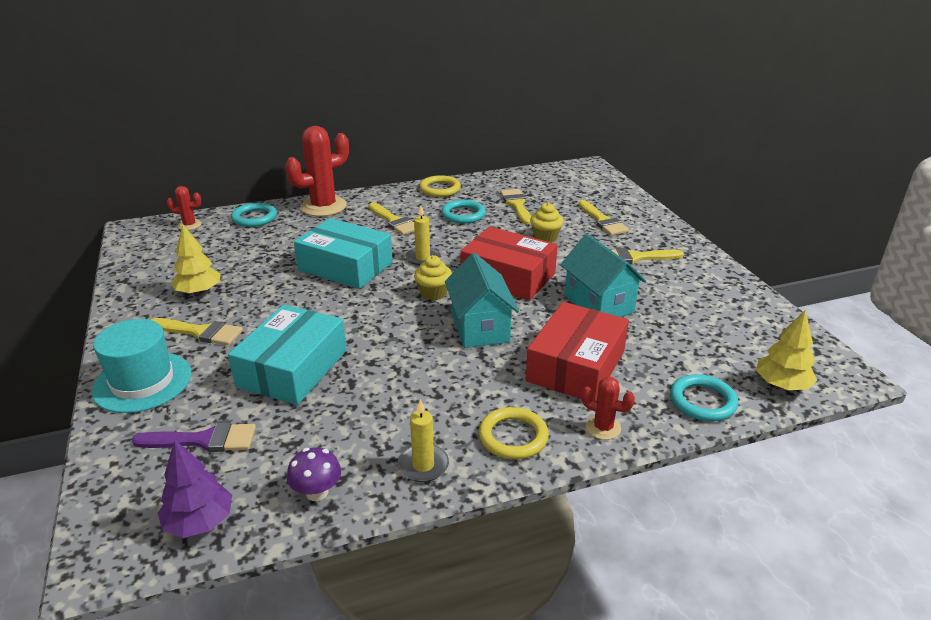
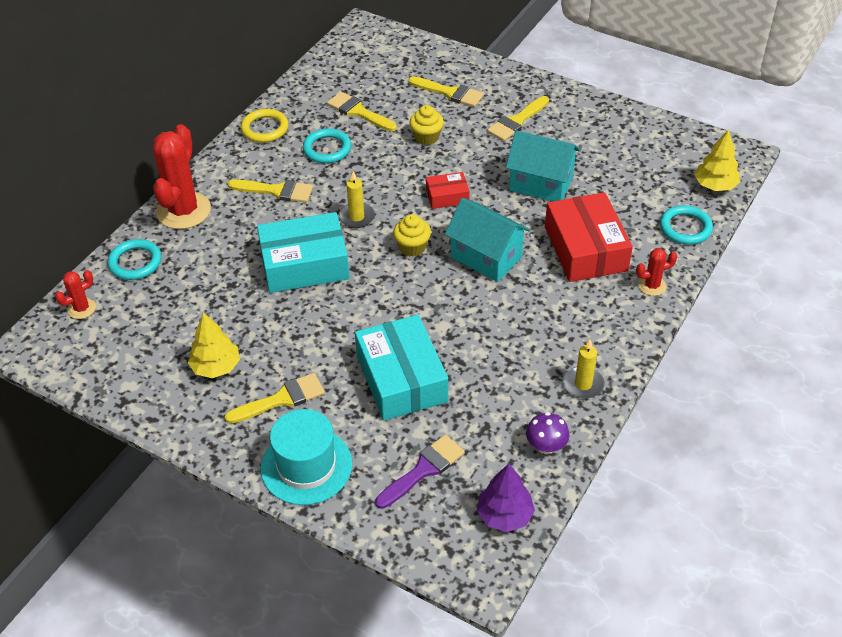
camera: 40 degrees left, 15 degrees up
(508, 276) = (447, 196): red box -> red box, size x0.50
(513, 437) = (610, 328): yellow ring -> none

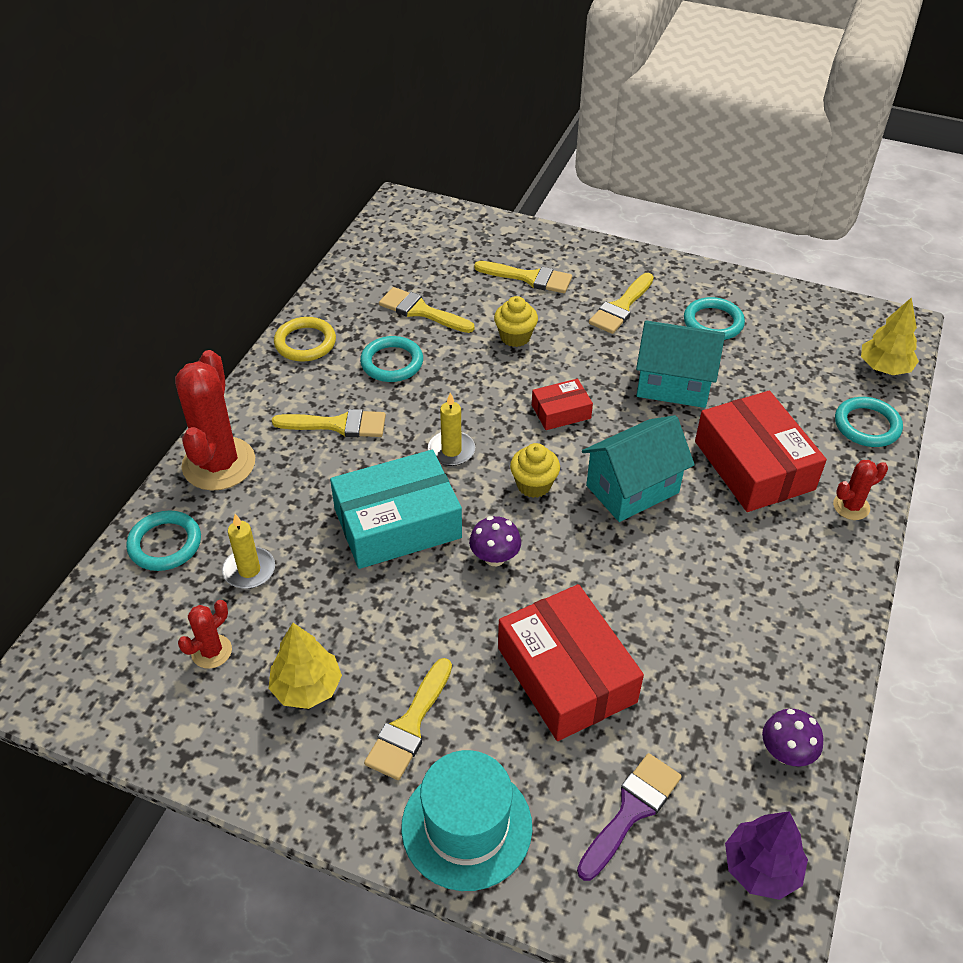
camera: 10 degrees left, 0 degrees up
(81, 308) = (100, 620): red cactus -> red cactus (211, 651)
(282, 399) = (409, 726): yellow brush -> yellow brush turned 150 degrees clockwise
(370, 295) = (494, 557): none -> purple mushroom
(401, 378) = (566, 675): turquoise box -> red box
(486, 257) = (632, 489): turquoise house -> turquoise house turned 60 degrees counterclockwise
(583, 384) = (807, 654): yellow candle -> yellow candle (249, 570)
(587, 139) = (713, 322): none -> turquoise ring

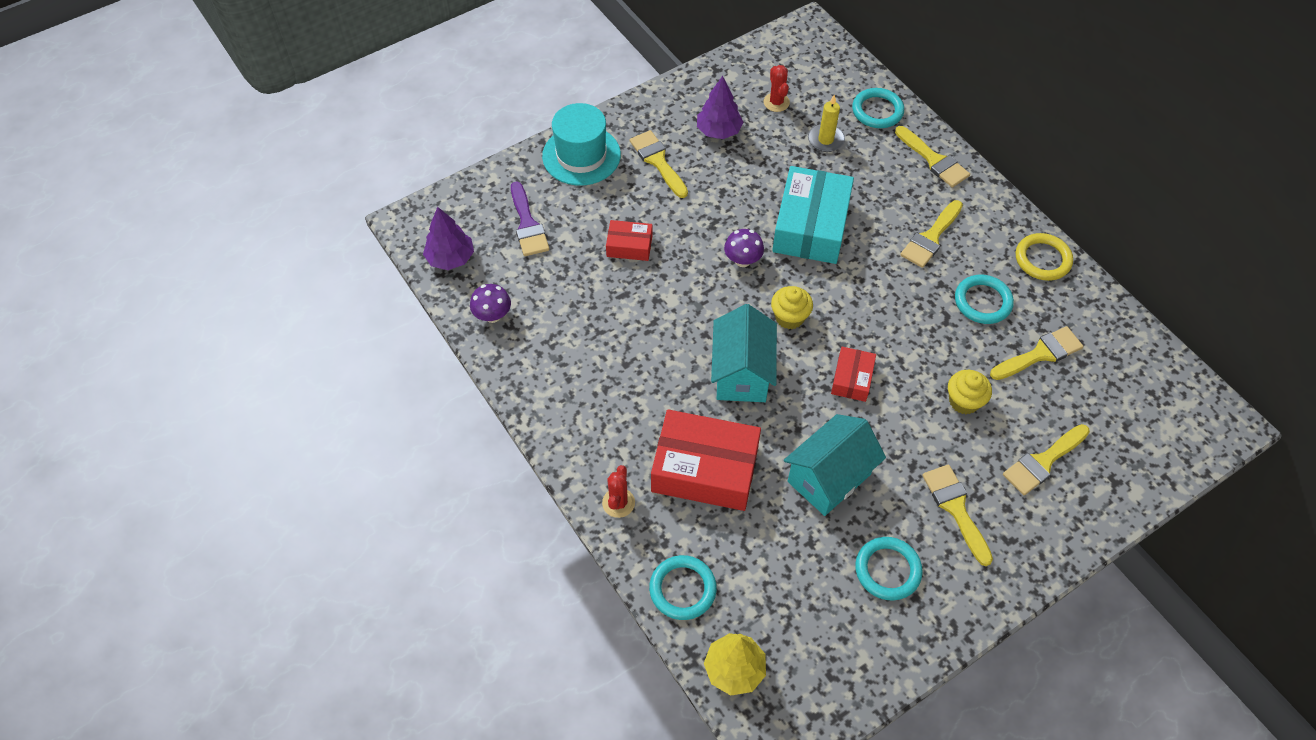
camera: 125 degrees right, 10 degrees up
(219, 464) = (934, 160): red cactus -> yellow brush
(307, 687) = (718, 131): yellow tree -> purple tree
(451, 450) = (858, 288): yellow candle -> none
(566, 675) = (629, 246): red box -> red box, size x0.50

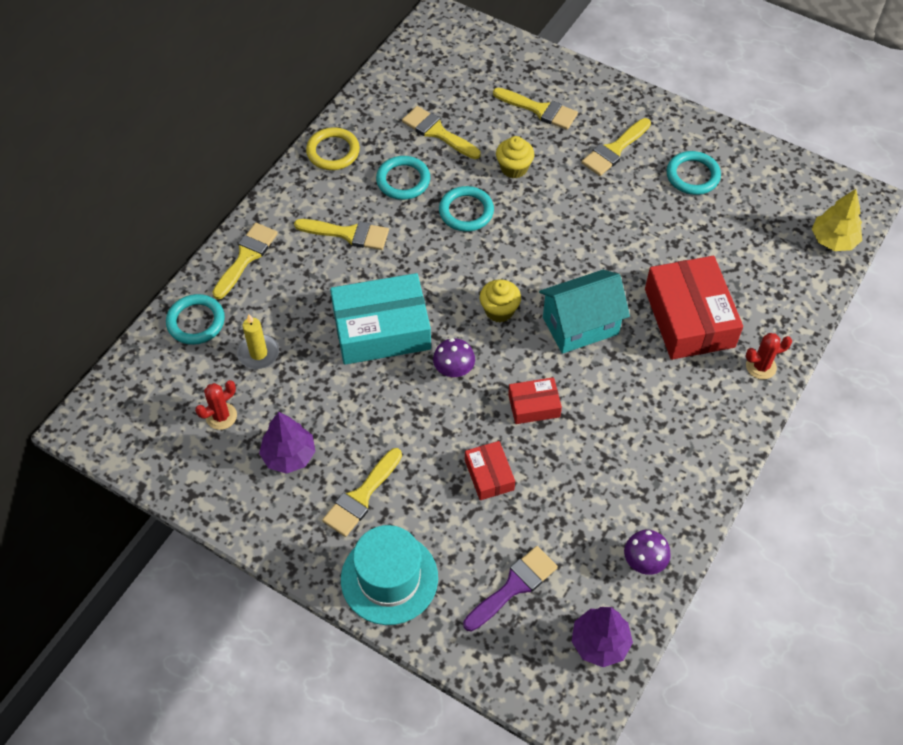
camera: 115 degrees left, 0 degrees up
(682, 589) = (799, 294): turquoise ring -> turquoise ring (466, 211)
(829, 478) = (641, 233): turquoise house -> none
(852, 379) = (537, 246): red box -> red box (534, 405)

